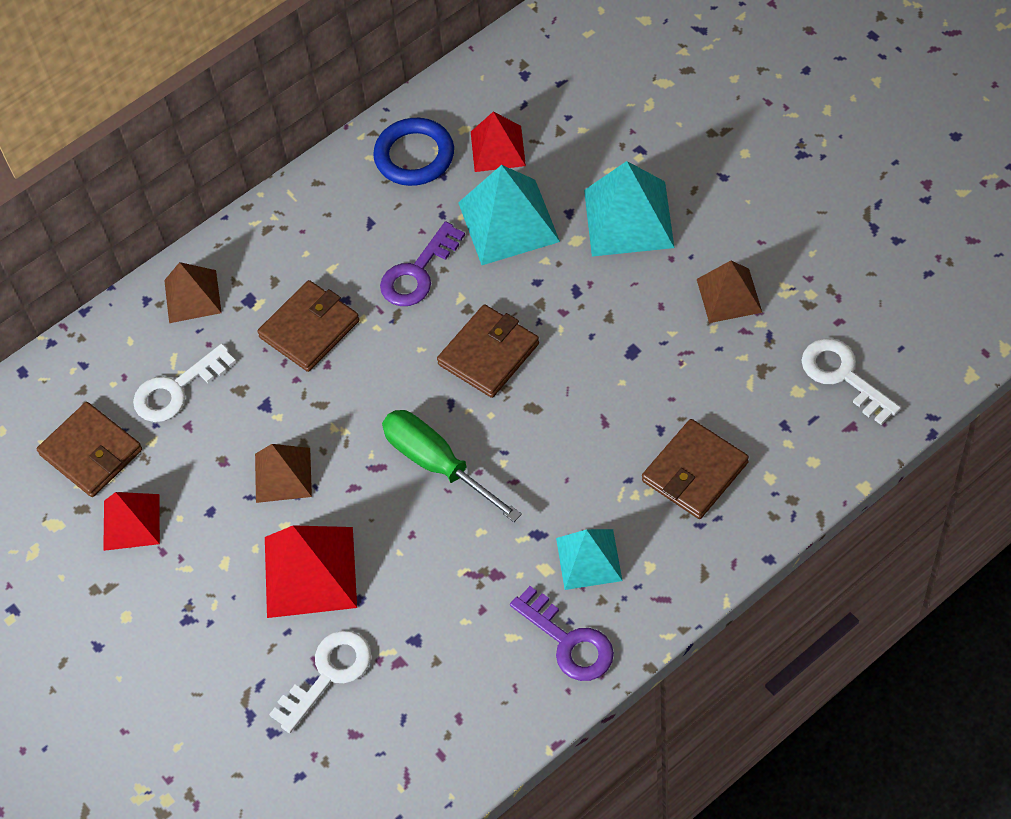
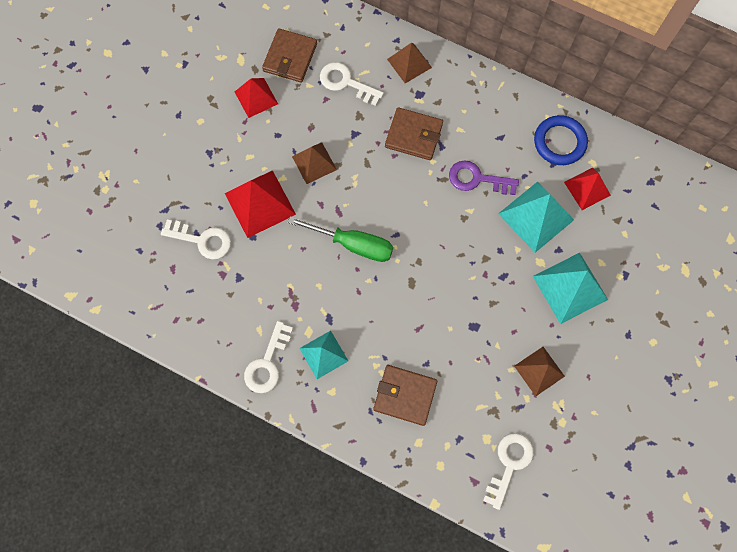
camera: 60 degrees right, 15 degrees up
(438, 464) = (353, 244): green screwdriver -> green screwdriver turned 90 degrees clockwise
(488, 354) = (438, 243): brown wallet -> none
(568, 641) = (267, 363): purple key -> white key

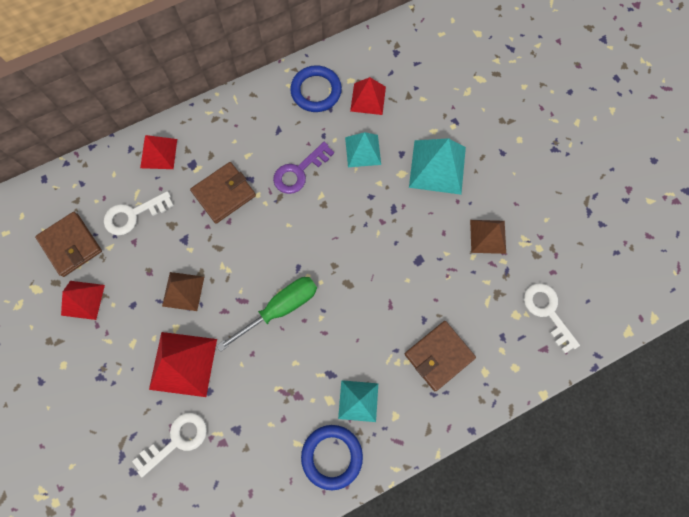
camera: 55 degrees left, 0 degrees up
(267, 363) = (332, 456): white key -> blue ring
(409, 63) = (159, 153): brown pyramid -> red pyramid
(536, 216) = (363, 151): turquoise pyramid -> turquoise pyramid, size x0.64

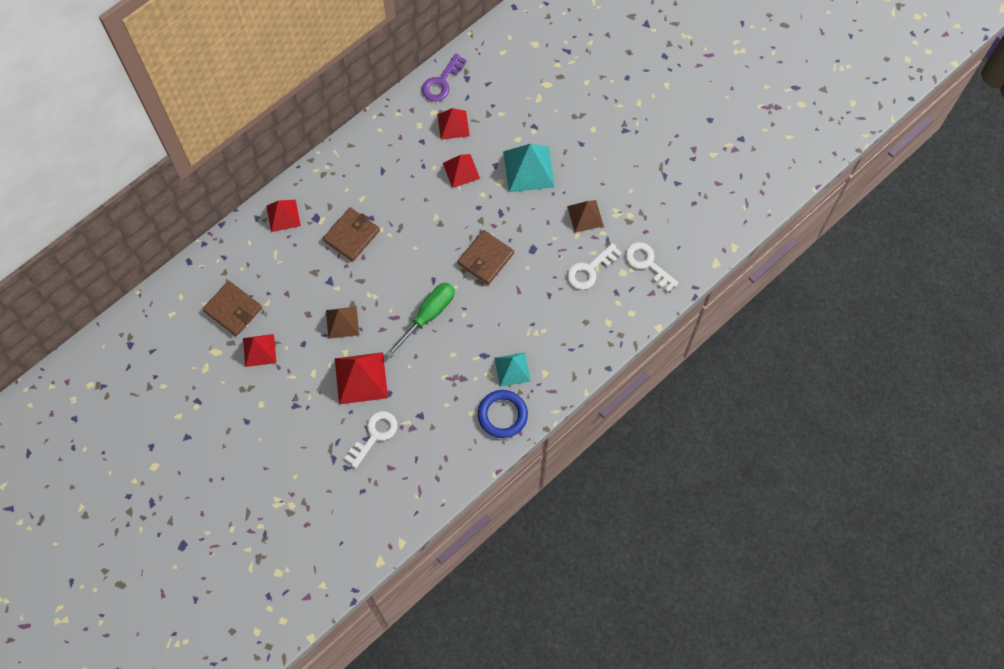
camera: 15 degrees left, 5 degrees down
(133, 215) = (279, 272): white key -> white key (590, 269)
(299, 171) = (411, 201): purple key -> purple key (441, 82)
(316, 91) = (405, 129): blue ring -> none
(363, 151) = (461, 171): turquoise pyramid -> red pyramid
(439, 356) = (568, 319): brown wallet -> brown wallet (485, 259)

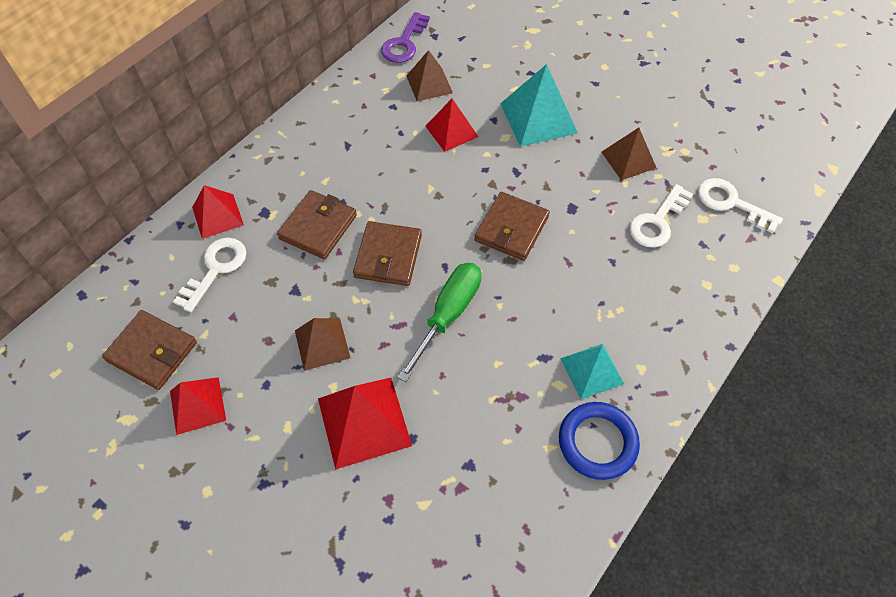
camera: 10 degrees left, 10 degrees down
(374, 435) = (401, 511): white key -> white key (215, 269)
(396, 266) = (388, 256): none -> brown wallet
(453, 125) = (429, 84): red pyramid -> brown pyramid

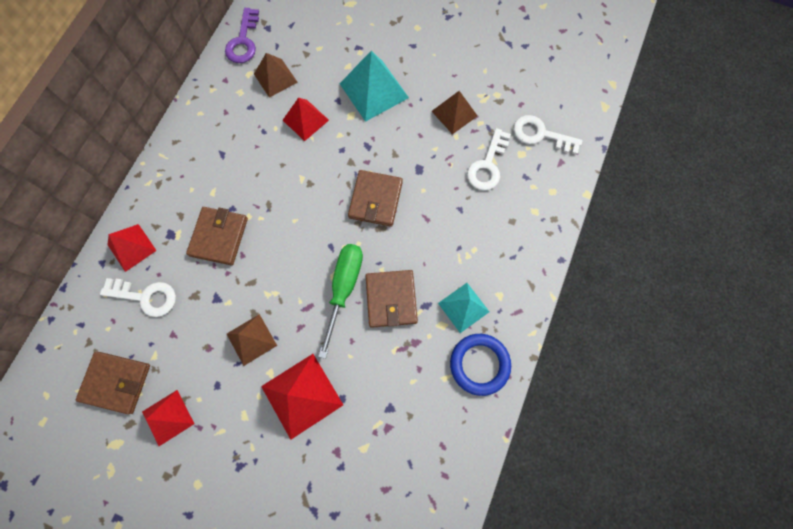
camera: 15 degrees left, 15 degrees up
(215, 269) = (145, 296): white key -> white key turned 90 degrees clockwise
(388, 256) = (283, 249): brown wallet -> brown wallet (391, 299)

